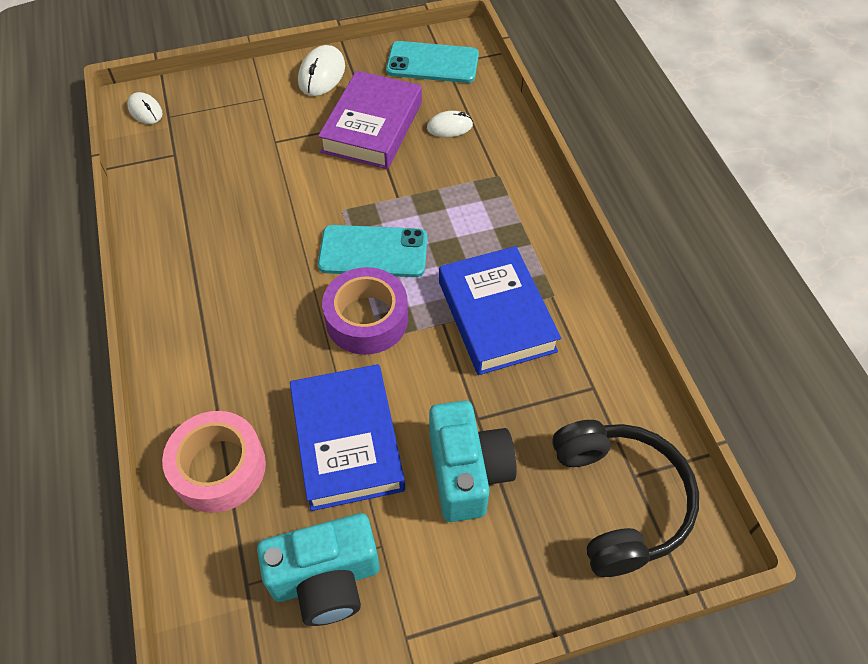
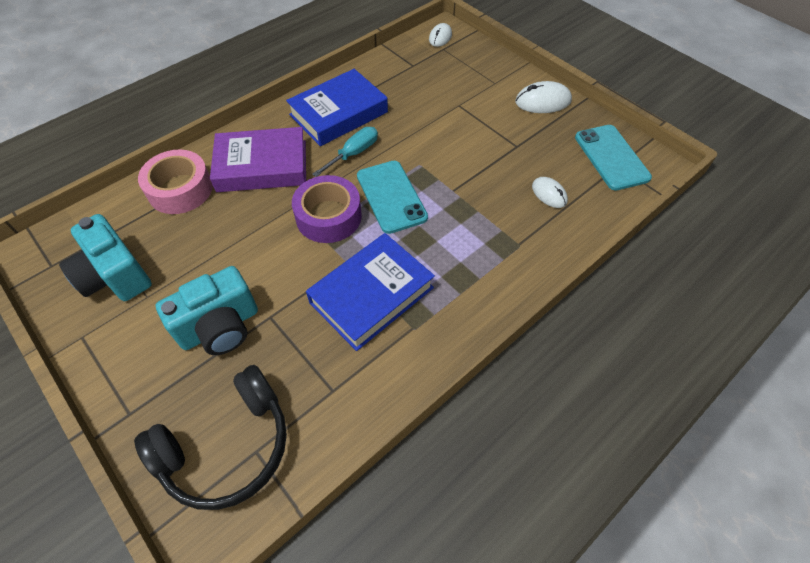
camera: 65 degrees right, 0 degrees up
(283, 263) = (353, 153): none -> turquoise screwdriver
(347, 441) = (222, 246): blue book -> blue book (338, 113)
(372, 127) = (512, 149): purple book -> purple book (262, 166)

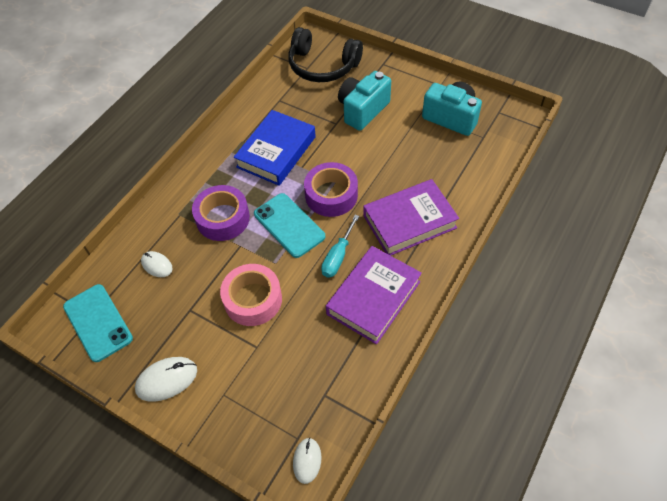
camera: 165 degrees right, 0 degrees up
(180, 189) = (459, 183): pink tape -> pink tape (253, 299)
(227, 446) = (322, 66): black headphones -> black headphones turned 105 degrees counterclockwise
(338, 113) = (373, 298): blue book -> purple book
(465, 224) = (223, 218): none -> purple tape

